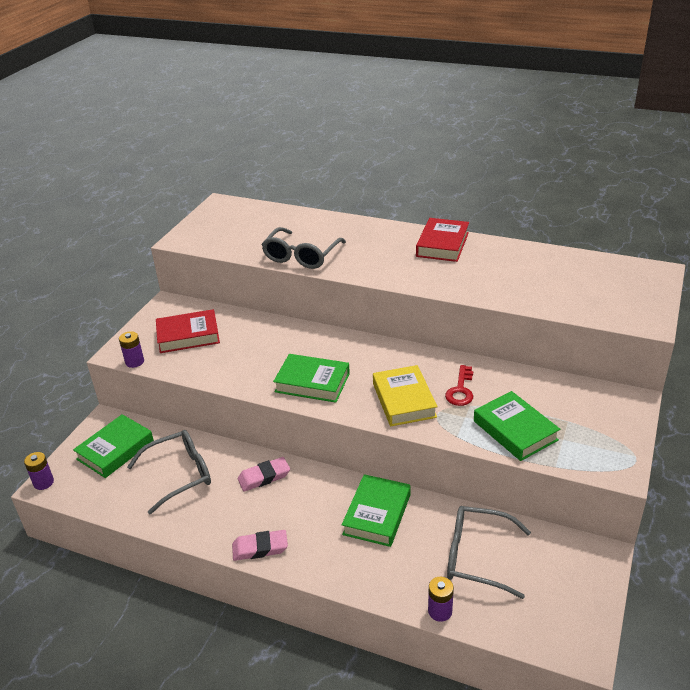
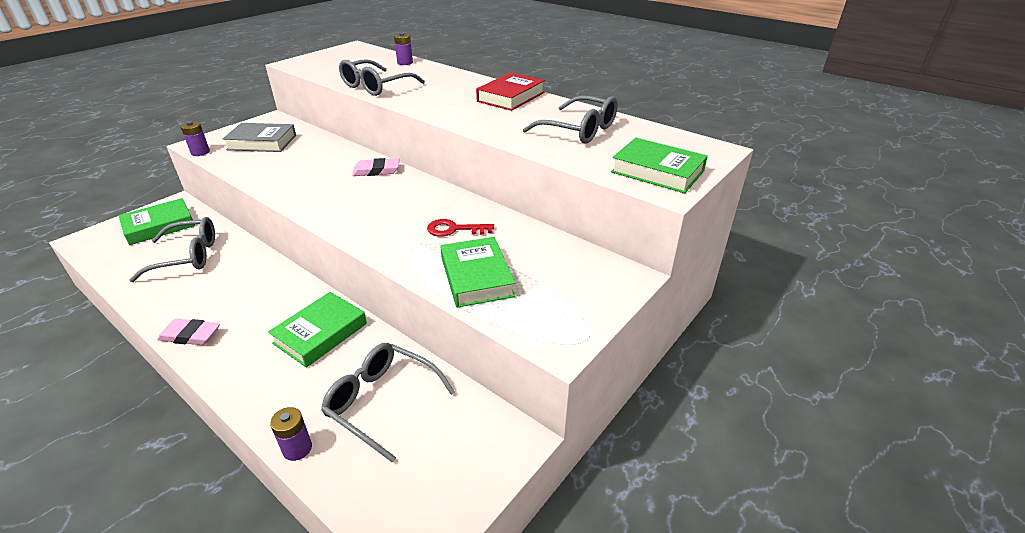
camera: 15 degrees right, 0 degrees up
(43, 482) = (82, 237): purple battery -> purple battery (405, 63)
(188, 336) = (262, 142): red book -> grey book
(264, 477) = (253, 275): pink eraser -> pink eraser (376, 171)
(312, 382) = (324, 195): green book -> green book (657, 171)
(404, 400) = (392, 226): yellow book -> none
(460, 390) = (454, 229): red key -> red key turned 60 degrees clockwise
(534, 273) = (579, 130): none -> grey glasses

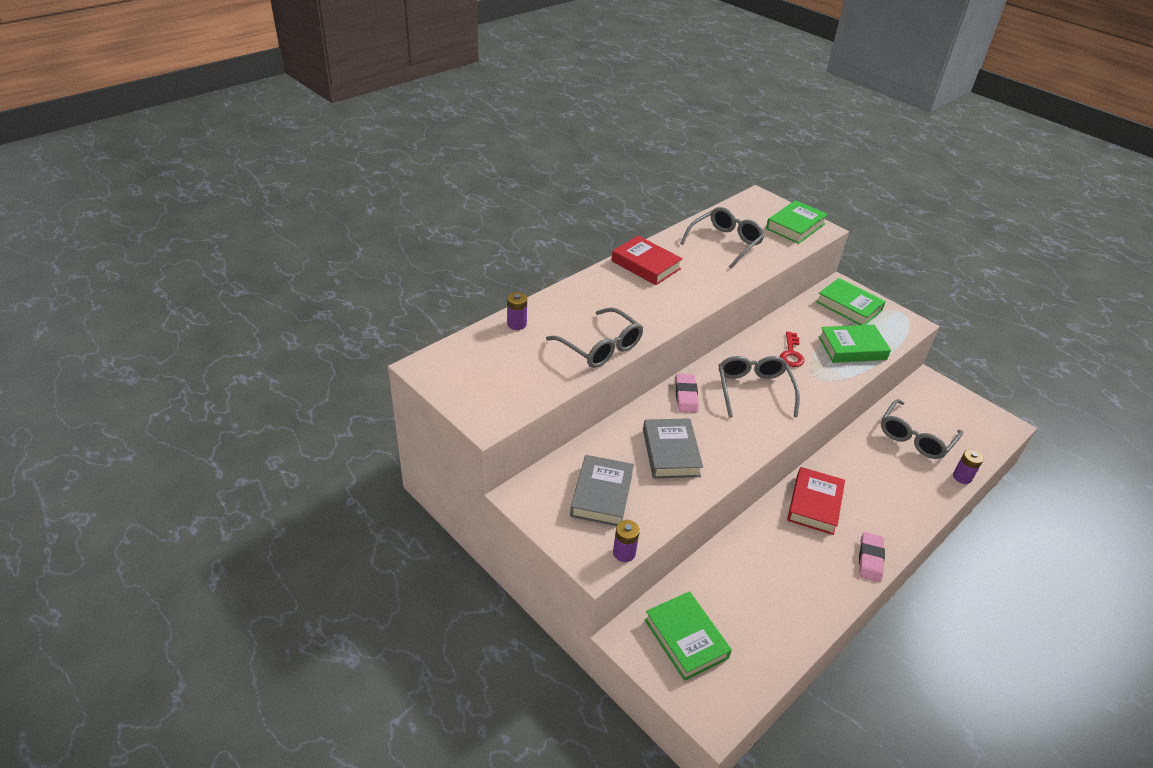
camera: 85 degrees left, 5 degrees up
(187, 256) = (751, 591): grey glasses -> grey glasses (754, 390)
(279, 298) = (814, 504): none -> red book
(301, 166) = (670, 452): none -> grey book
(320, 333) = (854, 473): green book -> green book (849, 306)

